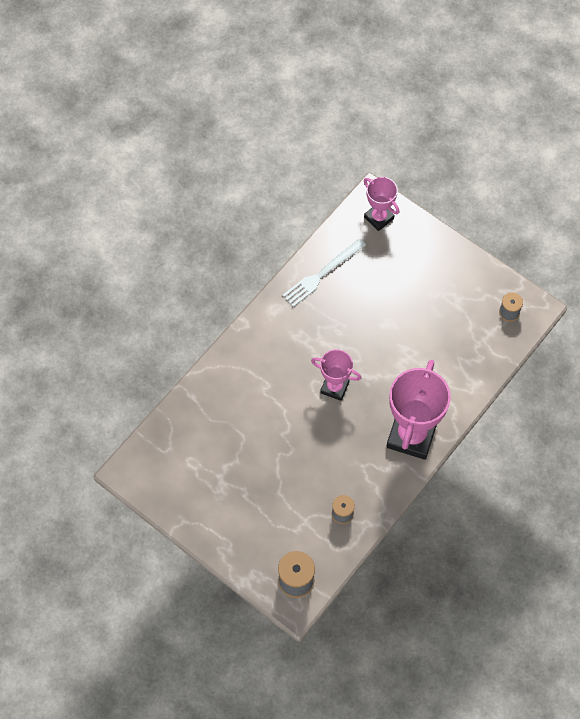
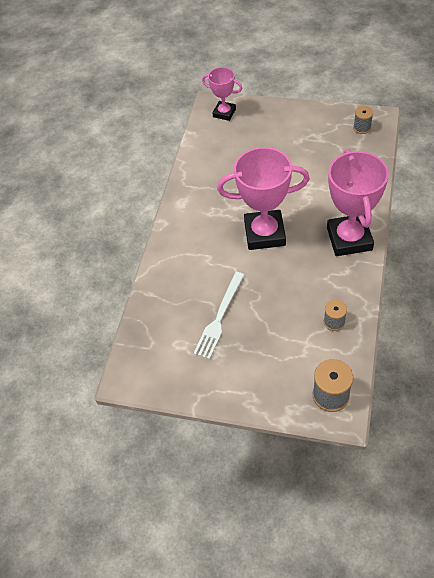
camera: 20 degrees left, 10 degrees down
(322, 274) = (204, 164): white fork -> white fork (219, 317)
(334, 387) = (264, 233): pink trophy -> pink trophy, size x1.77

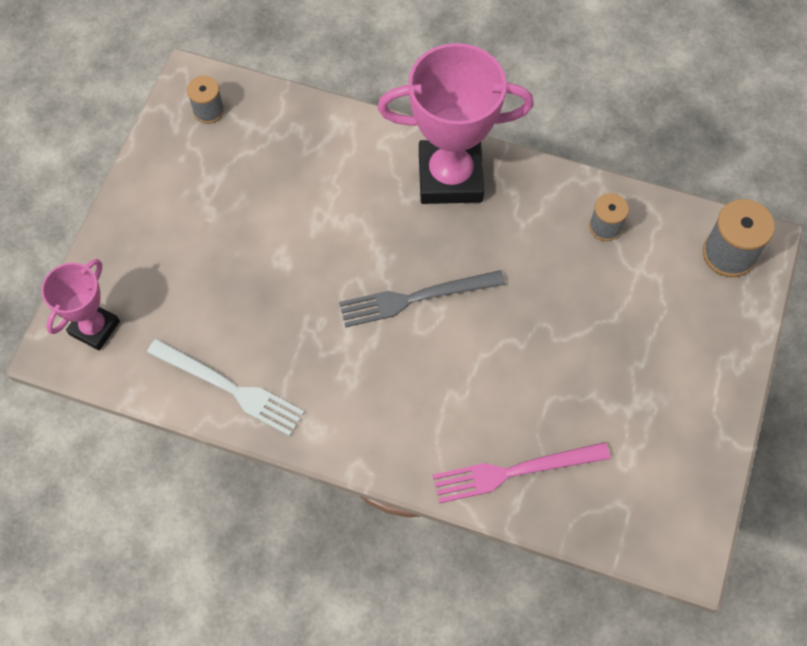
camera: 90 degrees left, 10 degrees up
(167, 290) = (514, 472): none -> pink fork
(219, 317) = (579, 390): white fork -> white fork (230, 388)
(264, 233) = (416, 298): pink trophy -> grey fork

